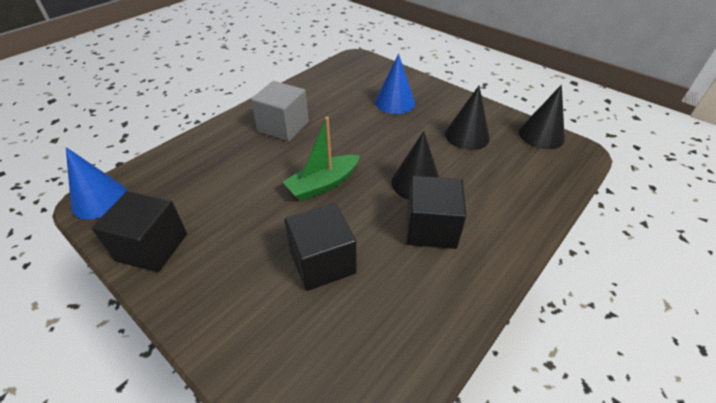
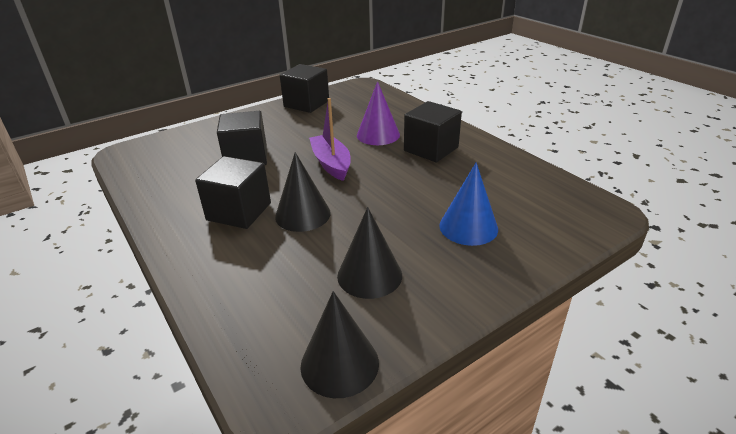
camera: 105 degrees right, 10 degrees down
(99, 200) = (362, 87): blue cone -> none
(254, 163) = (378, 135): none -> purple cone
(283, 126) = (431, 149): grey cube -> black cube
(323, 184) = (331, 164): green boat -> purple boat

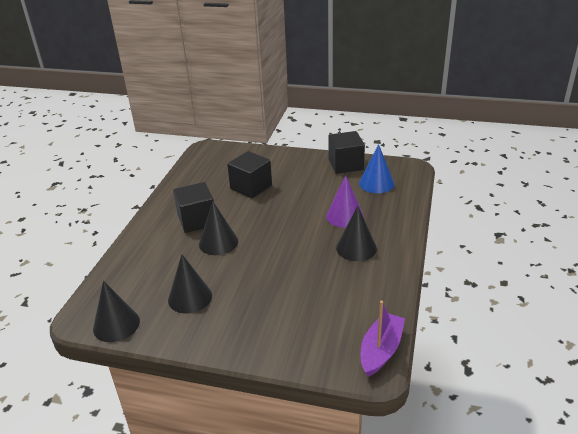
camera: 50 degrees right, 0 degrees up
(331, 164) = (283, 220): purple boat -> purple boat (381, 350)
(431, 149) = (356, 248): black cube -> black cone
(468, 227) = (277, 311): blue cone -> blue cone (376, 183)

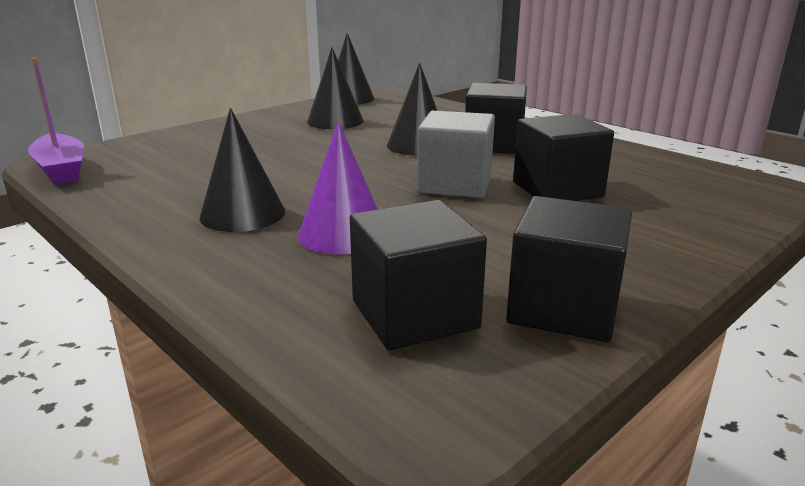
camera: 120 degrees right, 10 degrees down
(268, 211) = (455, 184): none -> grey cube
(376, 183) = (414, 314): blue cone -> black cube

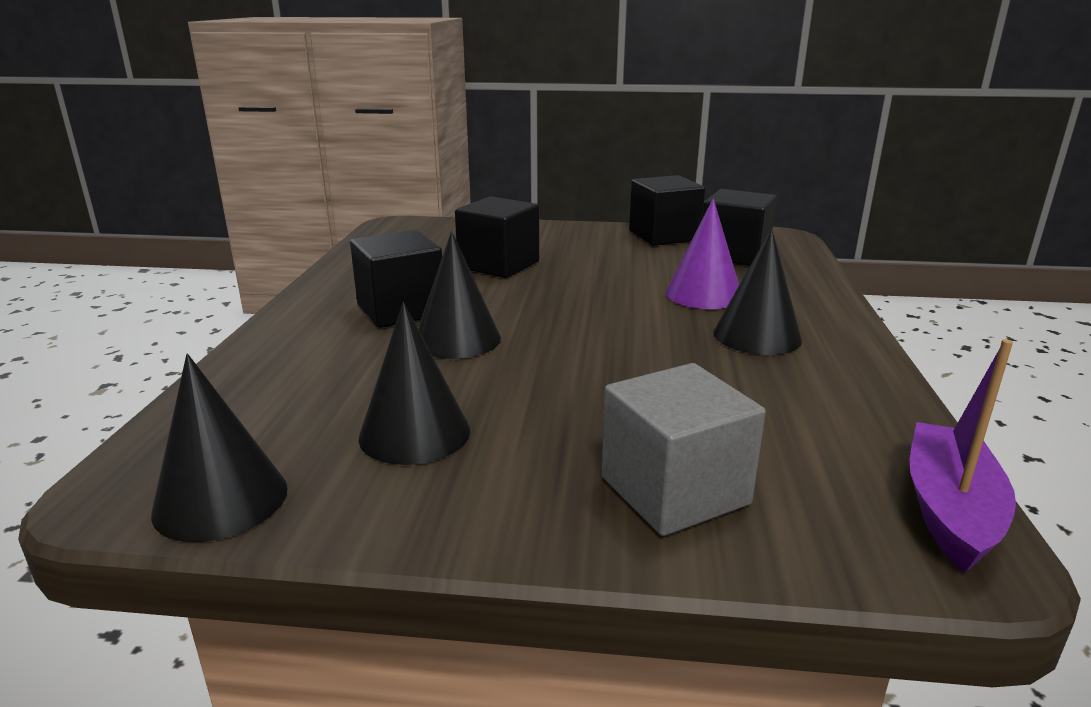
camera: 130 degrees left, 0 degrees up
(455, 184) = (546, 293): grey cube -> grey cube (674, 491)

